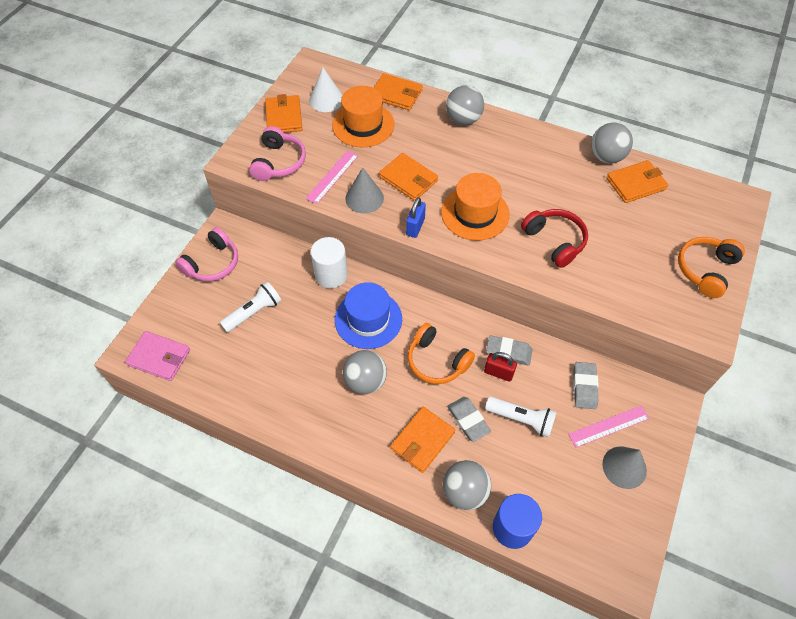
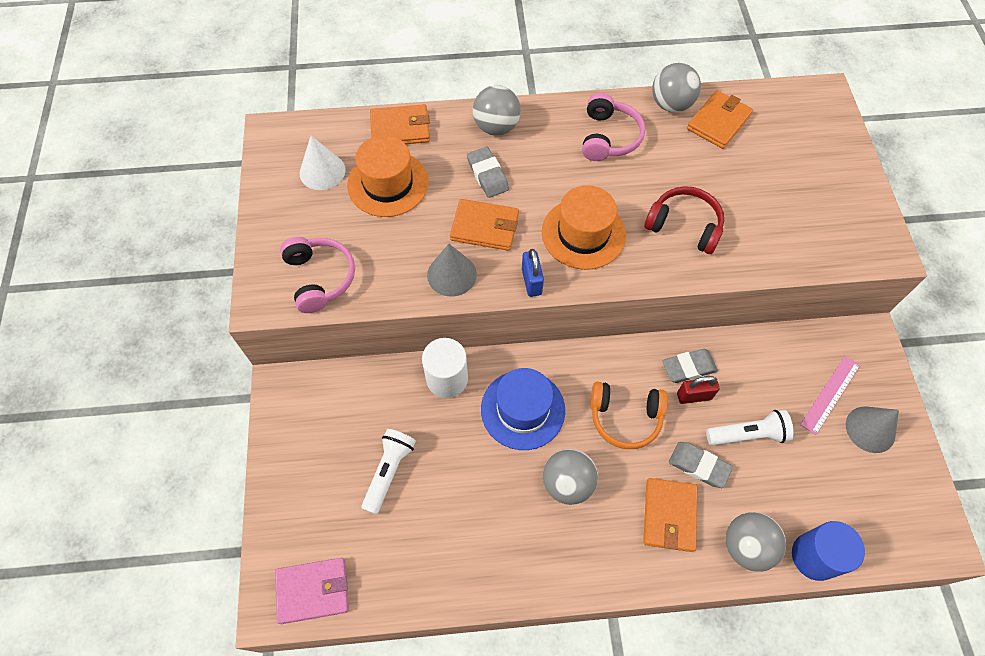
camera: 30 degrees left, 5 degrees up
(212, 263) = (297, 438): pink headphones -> pink headphones (608, 137)
(284, 117) = (285, 216): orange wallet -> none
(332, 176) = (396, 266): pink ruler -> none
(584, 387) = (782, 365): grey eraser -> grey eraser (487, 175)
(705, 270) = (842, 186): orange headphones -> none

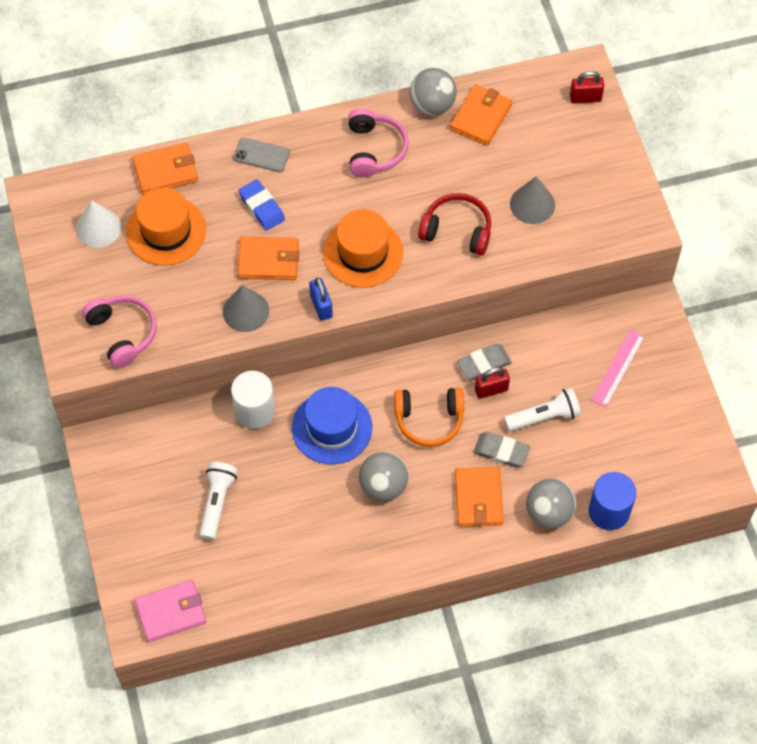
camera: 10 degrees left, 0 degrees up
(487, 175) = (262, 207): grey eraser -> blue eraser
(496, 127) = (261, 155): grey ball -> grey phone
(825, 119) = (585, 98): none -> red padlock
(870, 429) = (655, 394): grey cone -> grey cone (532, 204)

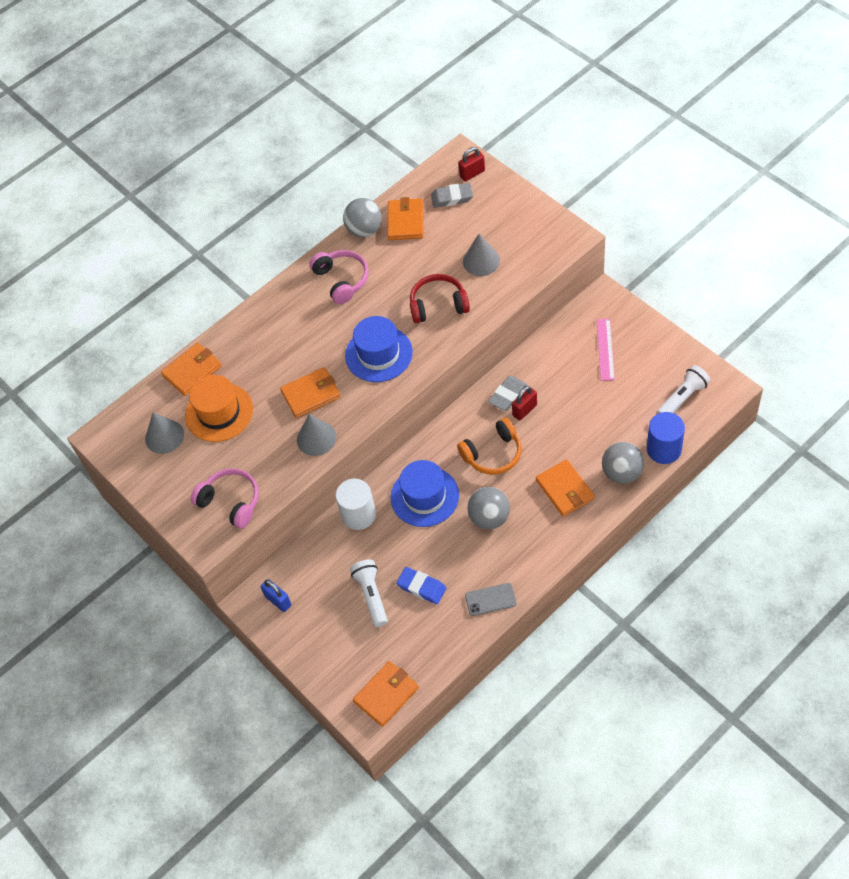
camera: 20 degrees left, 5 degrees down
(98, 228) = (164, 436): white cone -> grey cone
(171, 612) = (386, 694): pink wallet -> orange wallet
(261, 155) = (259, 324): grey phone -> grey phone (490, 599)
(262, 207) = (282, 360): blue eraser -> blue eraser (421, 587)
(321, 306) = (371, 406): blue padlock -> blue padlock (278, 601)
(363, 252) = (378, 354): orange hat -> blue hat
(501, 451) = (560, 449): grey eraser -> grey eraser (452, 198)
(544, 417) = (575, 409): white flashlight -> white flashlight (683, 398)

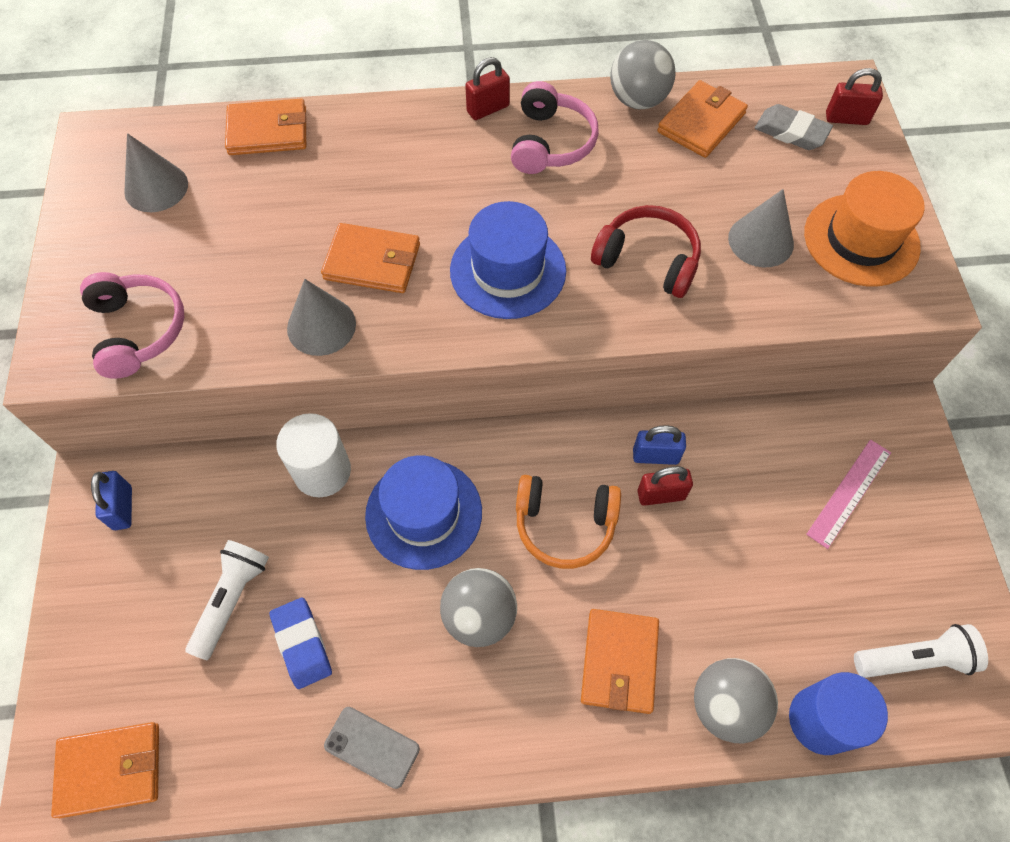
camera: 30 degrees right, 5 degrees up
(219, 412) = (244, 204): orange hat -> orange hat (861, 240)
(294, 284) = (488, 109): none -> red padlock
(508, 395) = (655, 456): grey eraser -> blue padlock

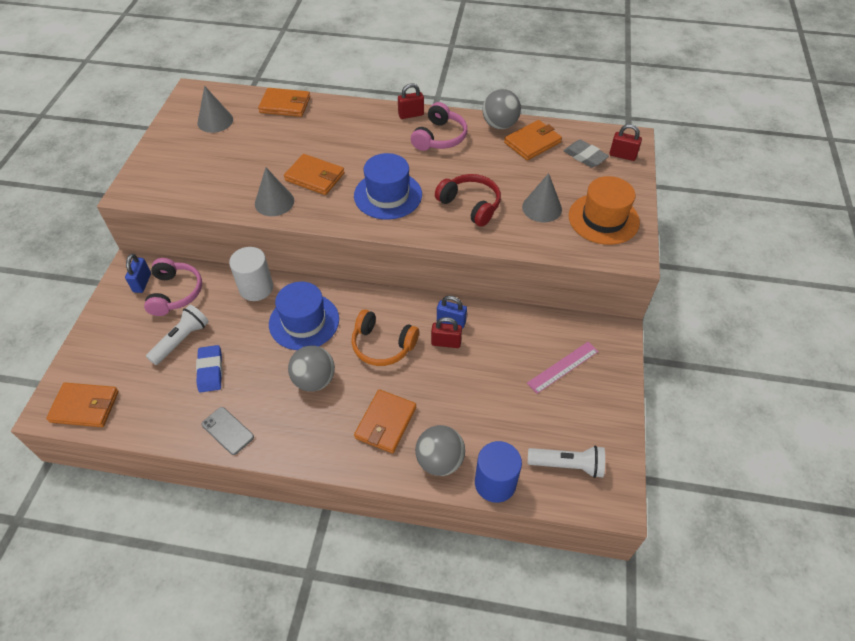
camera: 15 degrees right, 10 degrees down
(137, 330) = (177, 185): pink headphones -> pink headphones (175, 293)

